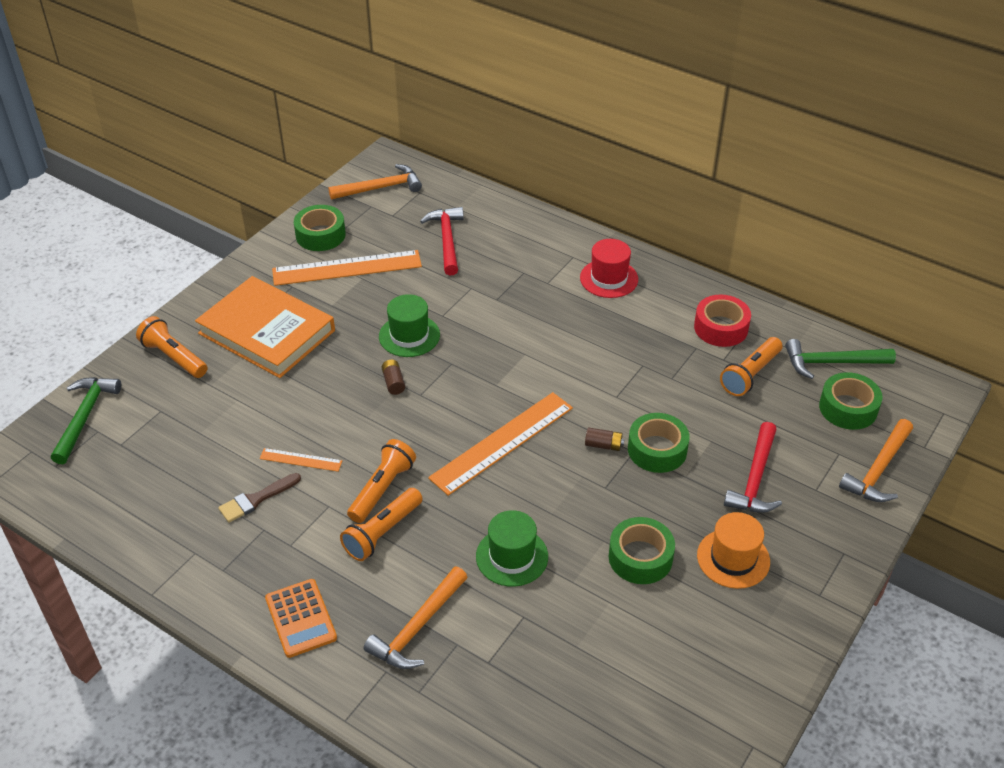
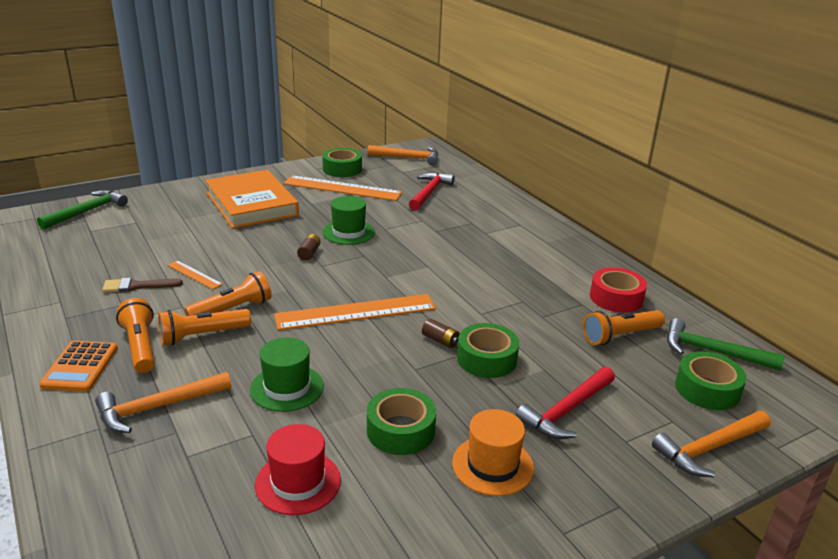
camera: 25 degrees right, 15 degrees down
(174, 357) = (177, 200): orange flashlight -> orange flashlight (140, 346)
(609, 278) = (539, 243): red hat -> red hat (298, 482)

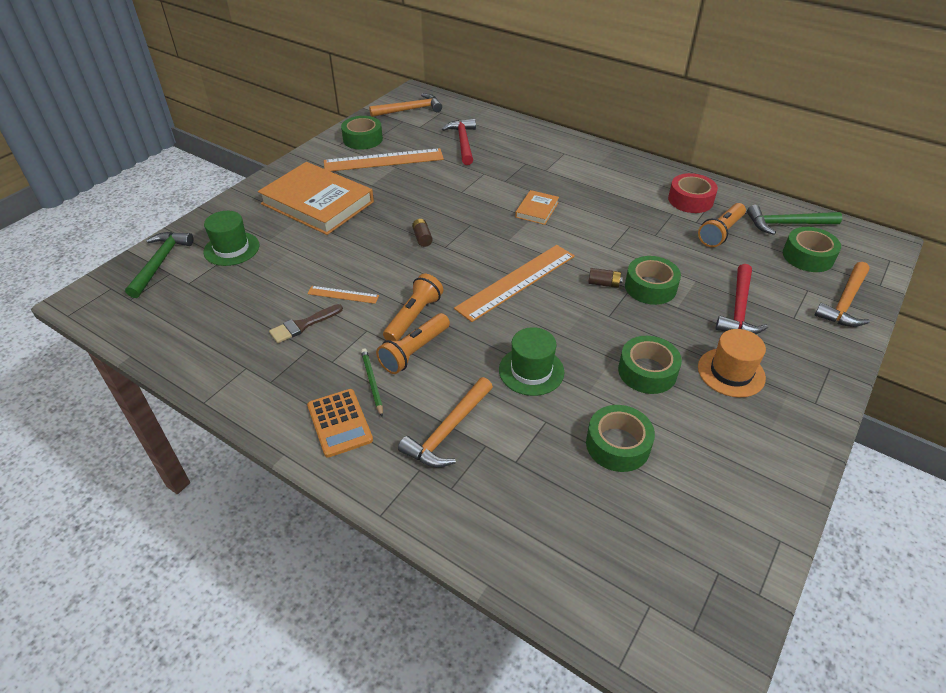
camera: 25 degrees left, 15 degrees up
(140, 346) = (372, 382): orange flashlight -> green pencil
(298, 482) = (617, 445): red hat -> green tape
(348, 232) = (434, 205): green hat -> green hat (231, 249)
(441, 261) = (537, 210): none -> orange book

